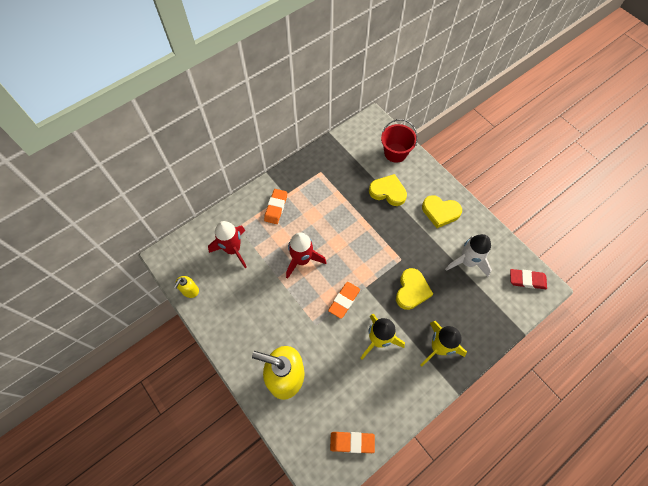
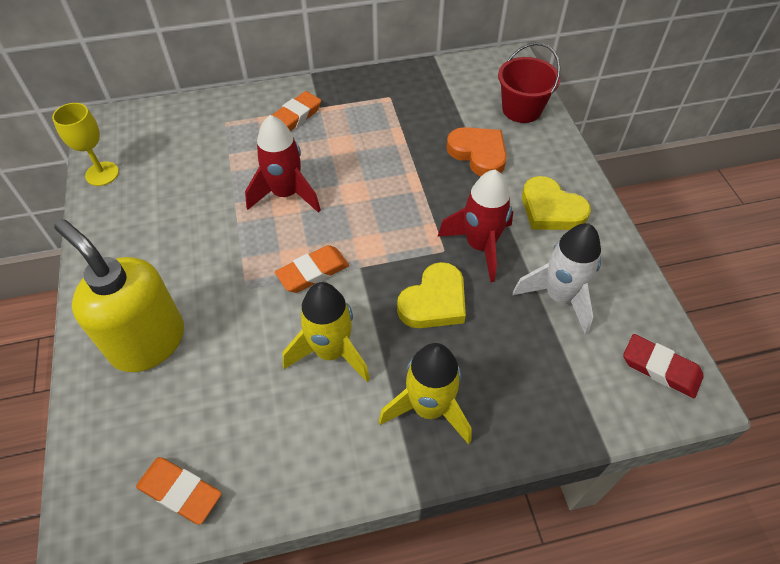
camera: 25 degrees right, 10 degrees down
(190, 291) = (102, 174): yellow soap dispenser -> yellow goblet
(233, 249) = (197, 146): red rocket -> red rocket (480, 246)
(388, 192) = (478, 154): yellow heart -> orange heart

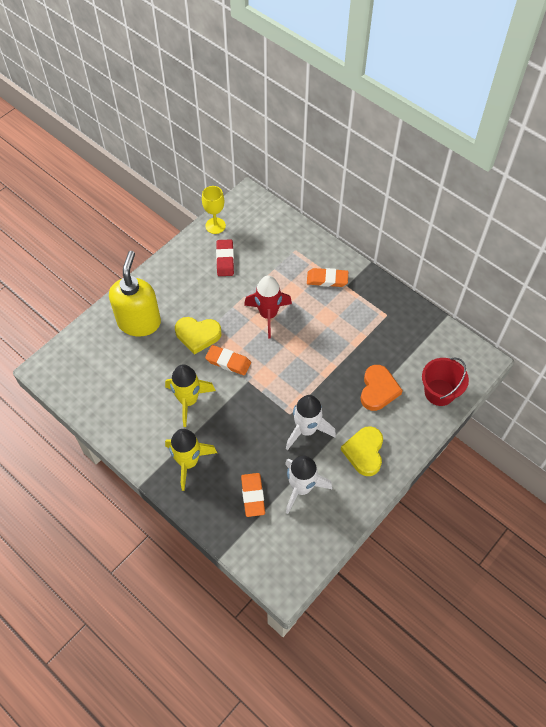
camera: 55 degrees right, 5 degrees up
(180, 492) = (82, 389): orange eraser -> orange eraser (253, 496)
(434, 301) = (252, 428): yellow heart -> yellow heart (197, 335)
(480, 246) = (306, 430): red rocket -> white rocket
(660, 368) = (290, 561): red eraser -> red eraser (225, 259)

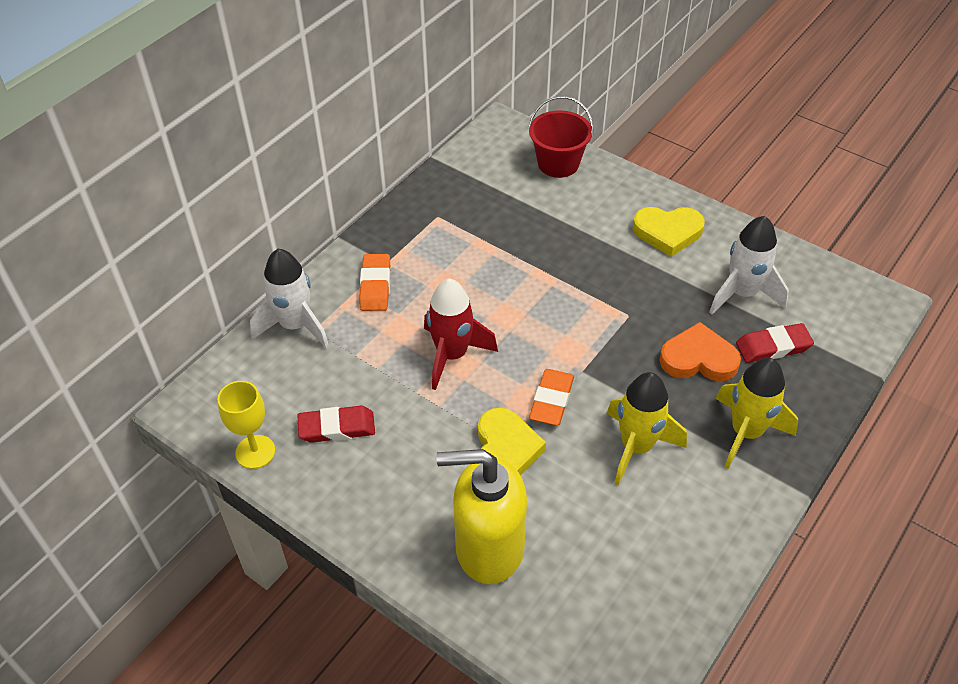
camera: 95 degrees left, 10 degrees down
(253, 496) = (773, 347): orange eraser -> red eraser
(306, 430) = (650, 294): white rocket -> white rocket (295, 325)
(378, 390) = (567, 221): orange heart -> orange heart (698, 359)

